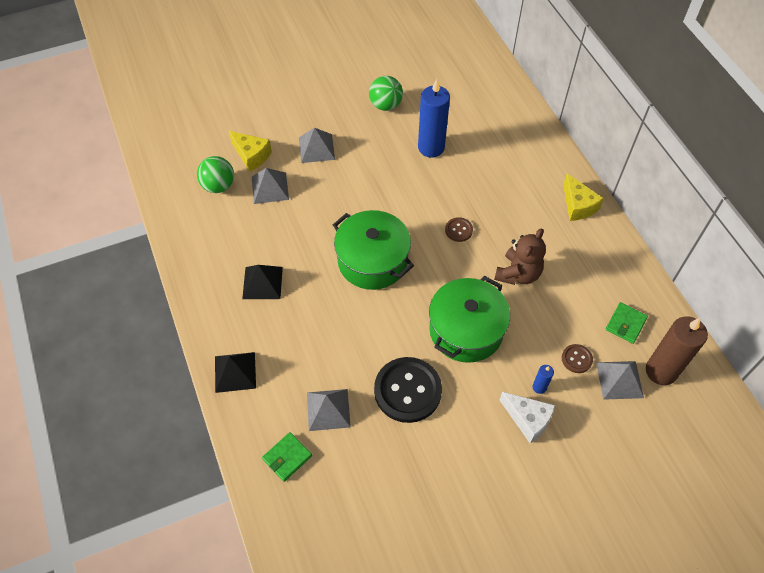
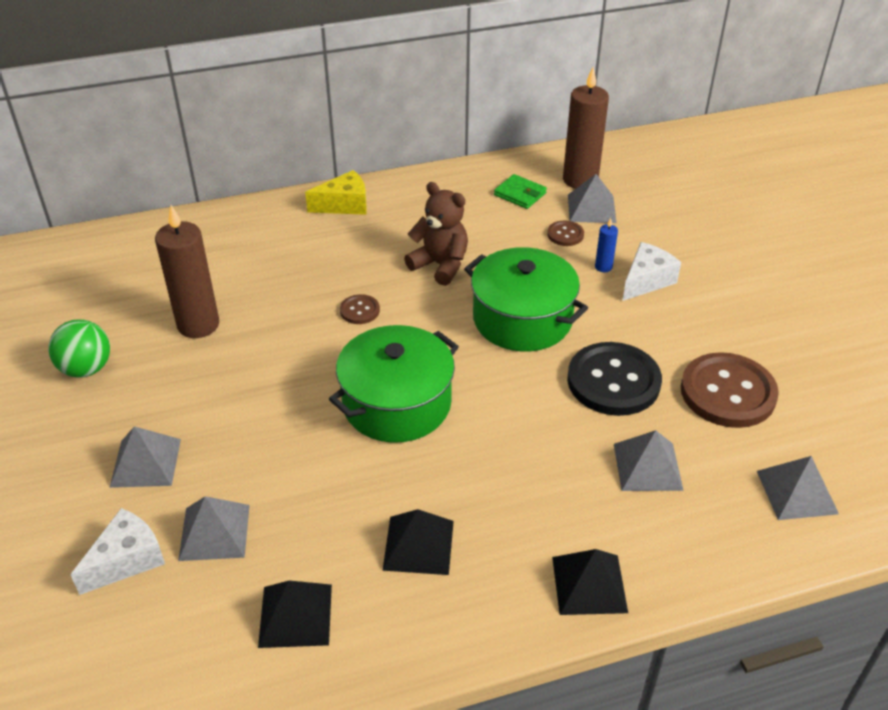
camera: 85 degrees left, 15 degrees down
(217, 232) = (295, 615): none -> black pyramid
(218, 186) = (184, 615): green ball -> none
(252, 156) = (127, 560): yellow cheese -> white cheese
(287, 457) = (728, 517): green wallet -> none
(310, 507) = (797, 492): none -> grey pyramid
(404, 470) = (727, 392): none -> brown button
(431, 147) = (198, 325): blue candle -> brown candle

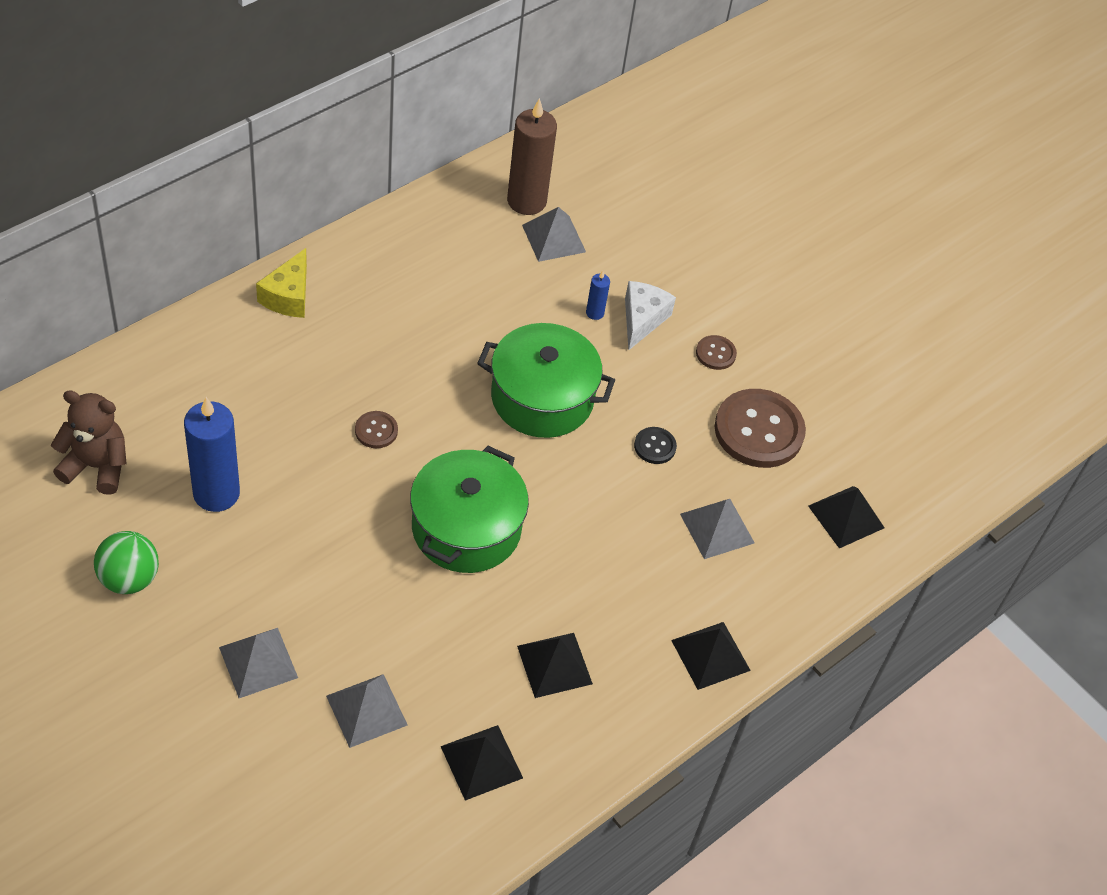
camera: 30 degrees left, 10 degrees up
(127, 560) = (301, 762): white cheese -> none
(198, 325) = (216, 493): brown candle -> blue candle
(344, 205) = (288, 296): yellow cheese -> yellow cheese turned 150 degrees clockwise
(440, 265) = (431, 352): brown teddy bear -> brown teddy bear (96, 466)
(520, 194) = (472, 236): green wallet -> none
(565, 234) = (541, 280): brown button -> brown button (715, 353)
(613, 381) = (655, 446): black button -> black button, size x0.46
(797, 492) = (846, 517): grey pyramid -> black pyramid

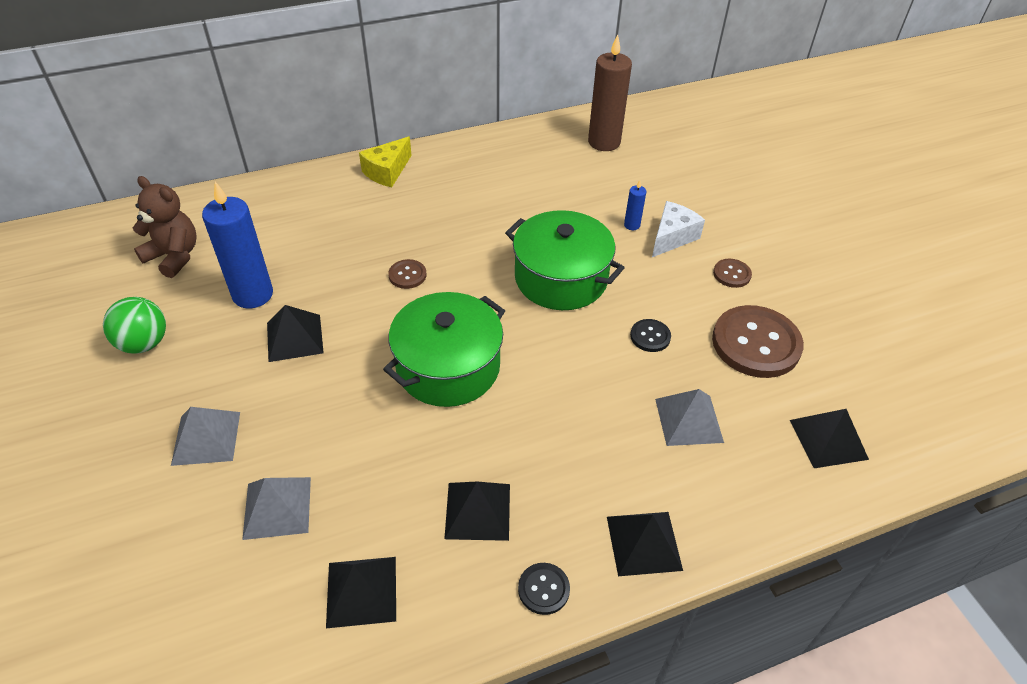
camera: 25 degrees right, 5 degrees down
(290, 533) = (294, 337): none -> black pyramid
(553, 238) = (616, 169): grey pyramid -> none
(638, 717) = (543, 589): none -> black button

